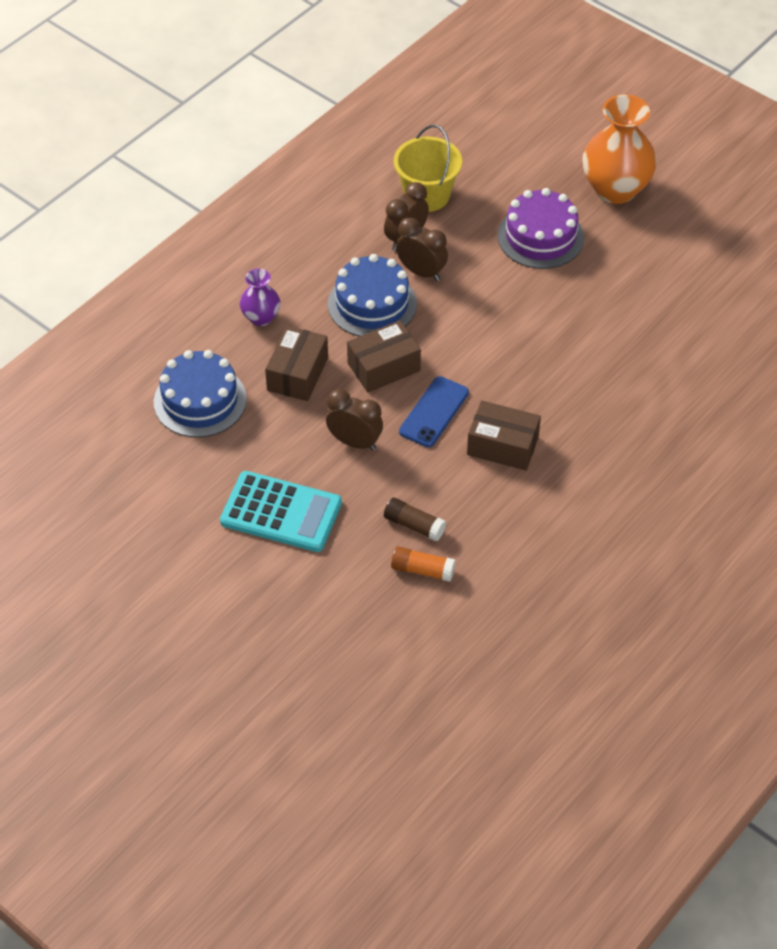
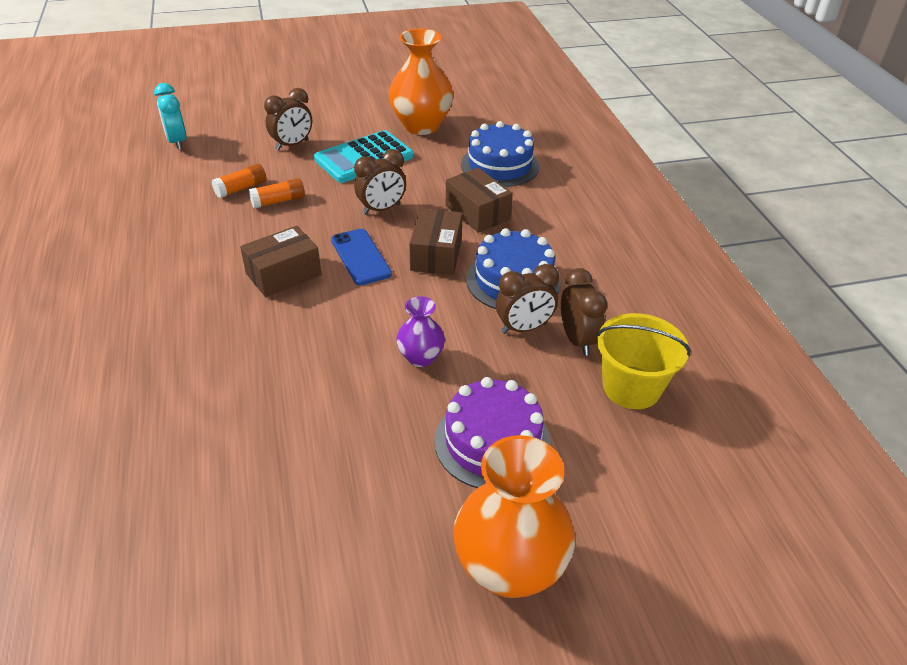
camera: 125 degrees right, 10 degrees down
(173, 507) = (421, 126): none -> orange vase
(261, 317) = (556, 220): purple vase -> purple vase (420, 357)
(310, 590) = (292, 145): none -> brown clock
(397, 698) = (177, 142): none -> turquoise clock
(414, 525) = (278, 201): brown glue stick -> orange glue stick

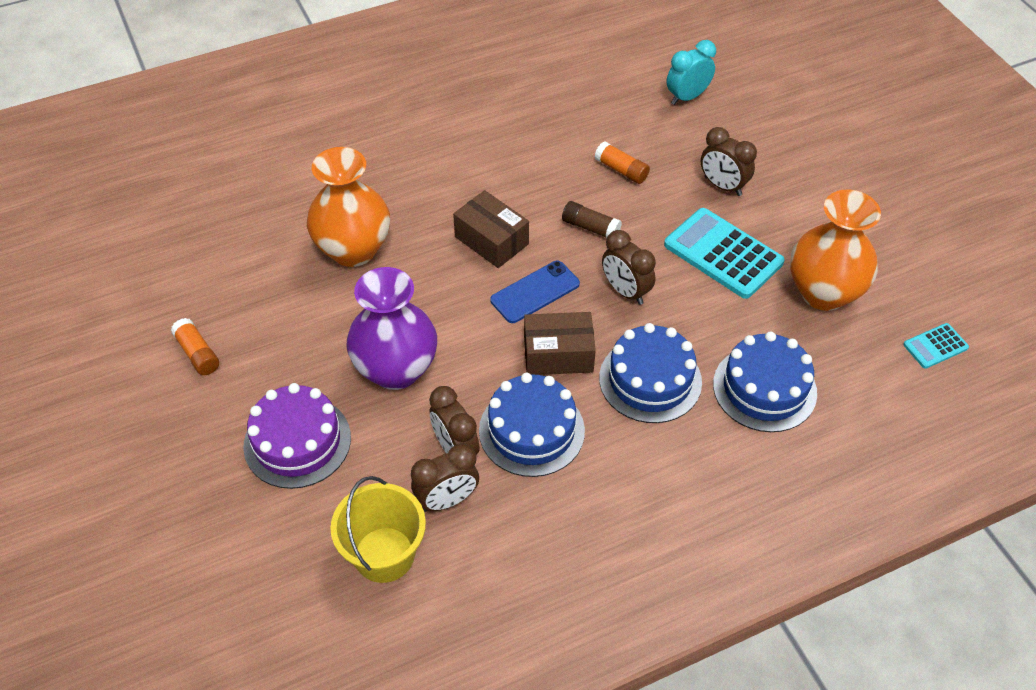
camera: 80 degrees right, 10 degrees up
(278, 201) = (609, 204): orange glue stick -> orange glue stick (197, 353)
(300, 215) = (590, 227): none -> brown glue stick
(420, 357) = (396, 369): purple vase -> purple vase, size x1.90
(477, 213) = (650, 380): brown box -> blue cake
(483, 98) = (935, 346): none -> turquoise calculator
(509, 568) = (167, 470): orange vase -> orange vase (353, 250)

